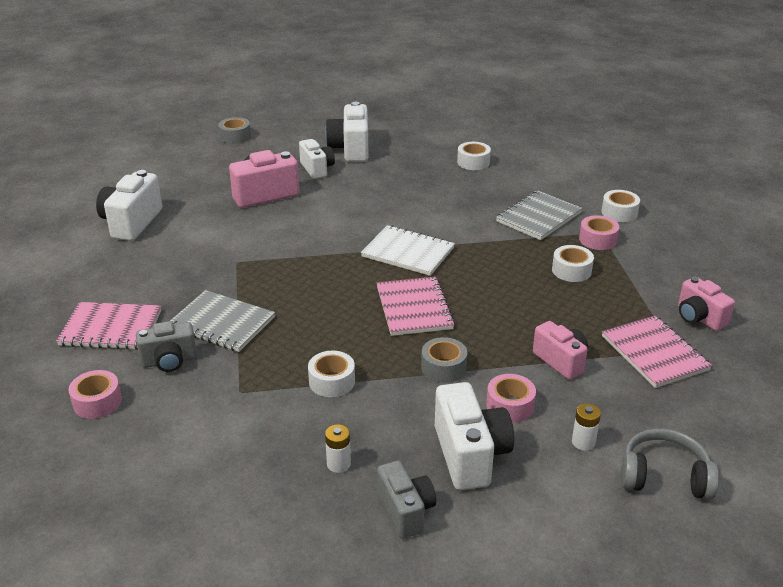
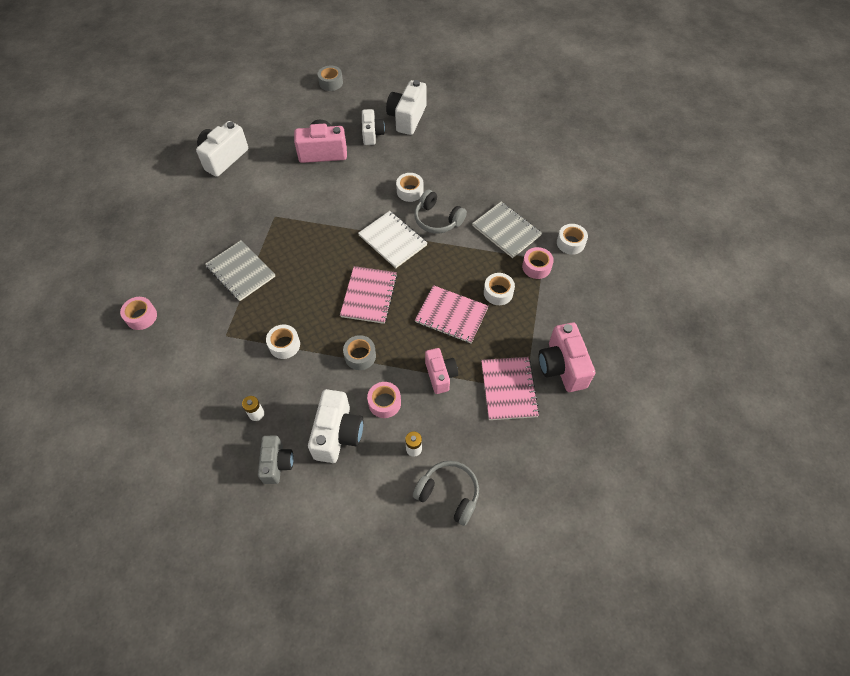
camera: 20 degrees right, 25 degrees up
(111, 328) = (173, 255): pink notebook -> pink notebook (451, 315)
(169, 361) = (195, 295): grey camera -> none
(450, 224) = (437, 219): none -> grey headphones
(473, 162) = (491, 157): white tape -> white tape (410, 191)
(538, 217) = (506, 231): grey notebook -> grey notebook turned 75 degrees clockwise
(699, 318) = (562, 367): pink camera -> pink camera, size x1.52

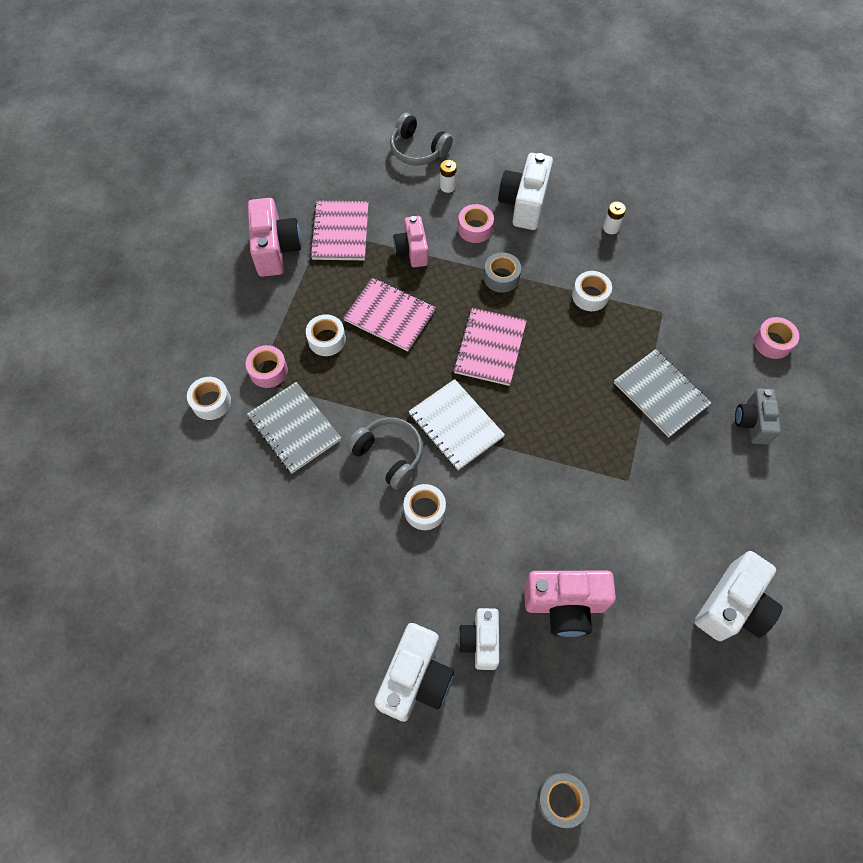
camera: 175 degrees left, 5 degrees up
(277, 463) = (583, 184): grey camera -> grey camera (752, 422)

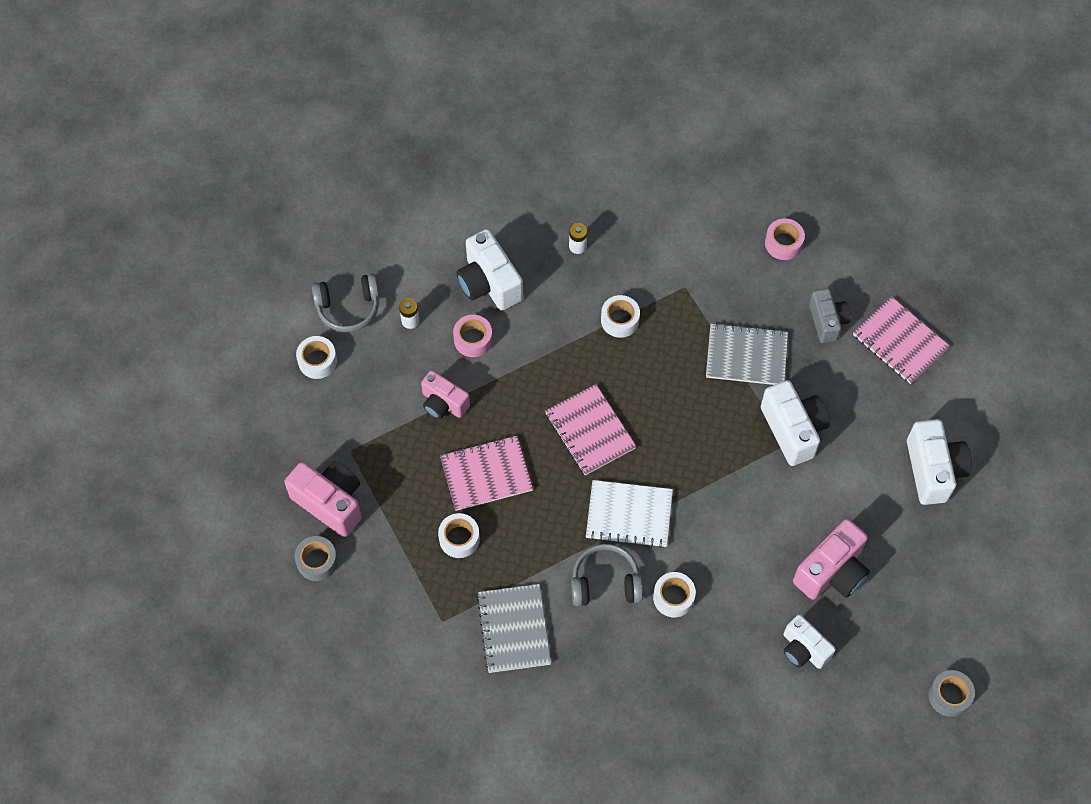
camera: 45 degrees left, 0 degrees up
(211, 402) = (427, 670): white tape -> white tape (317, 361)
(268, 370) = (442, 605): pink tape -> none
(294, 428) = (514, 629): grey notebook -> grey notebook turned 75 degrees clockwise
(340, 232) = (367, 439): pink notebook -> pink notebook (900, 341)
(415, 678) = (788, 714): white camera -> white camera (793, 430)
(501, 277) = (537, 364): grey tape -> grey tape (317, 561)
(752, 422) = (827, 321): grey camera -> grey camera turned 150 degrees counterclockwise

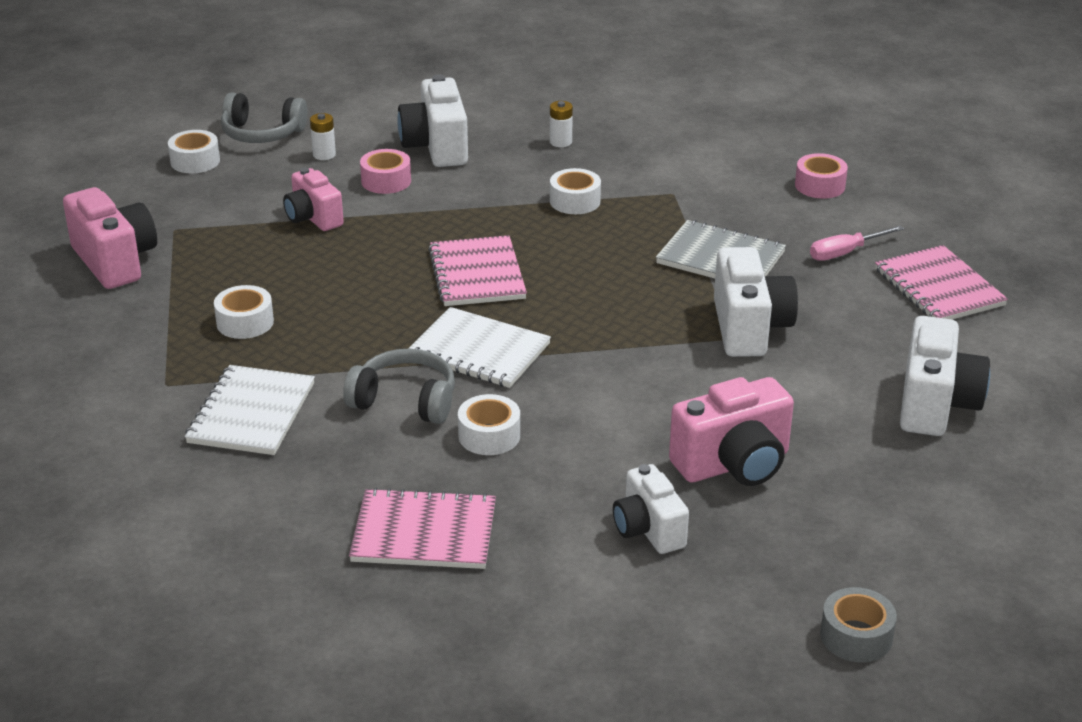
camera: 20 degrees right, 30 degrees down
(317, 561) = (57, 302): grey tape -> none
(486, 474) = (321, 280): pink notebook -> pink notebook (424, 533)
(514, 629) = (251, 413): grey notebook -> white notebook
(827, 321) = (845, 253): grey camera -> pink screwdriver

